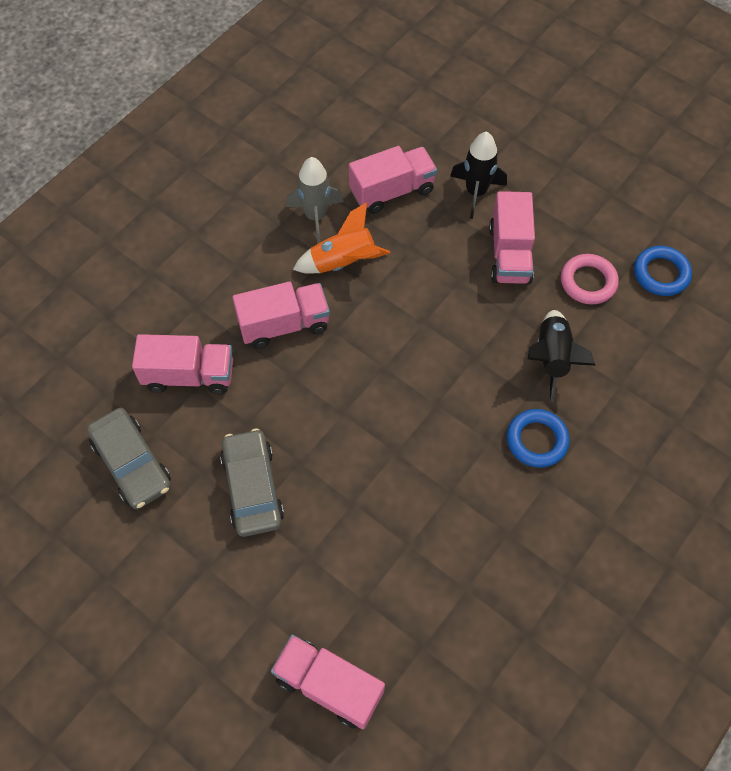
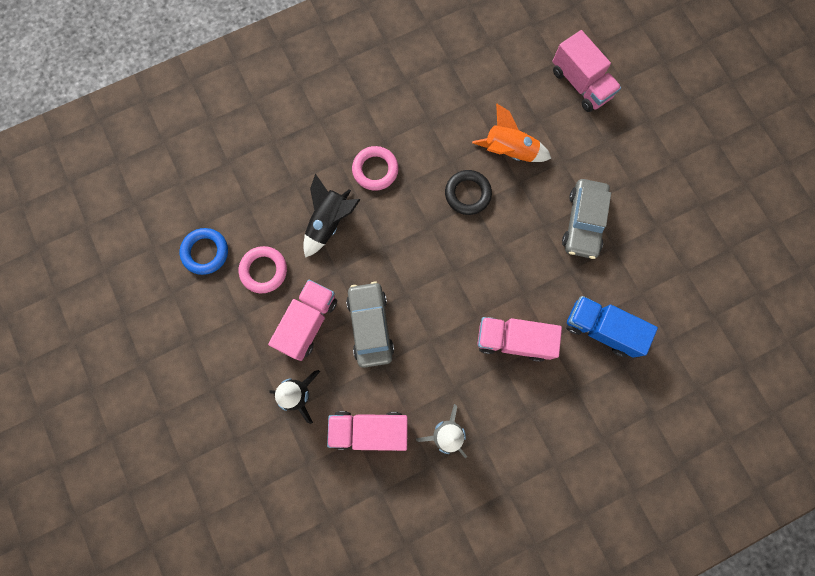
camera: 155 degrees left, 15 degrees up
(132, 463) = (663, 277): grey car -> grey car (370, 326)
(189, 375) = (601, 329): pink truck -> blue truck
(343, 262) = (443, 376): orange rocket -> orange rocket (509, 151)
(410, 460) = (467, 194): none -> black ring
(536, 440) = (375, 170): blue ring -> pink ring

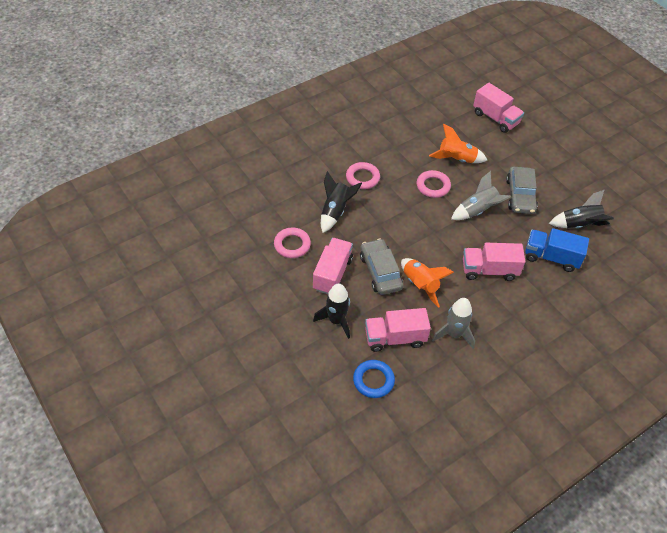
camera: 10 degrees left, 25 degrees down
(205, 252) = (245, 237): blue ring -> blue ring (373, 380)
(417, 353) = (420, 285): none -> orange rocket
(467, 194) = (433, 186): black ring -> pink ring
(519, 241) = (478, 210): none -> grey rocket
(653, 280) = (579, 225): none -> black rocket

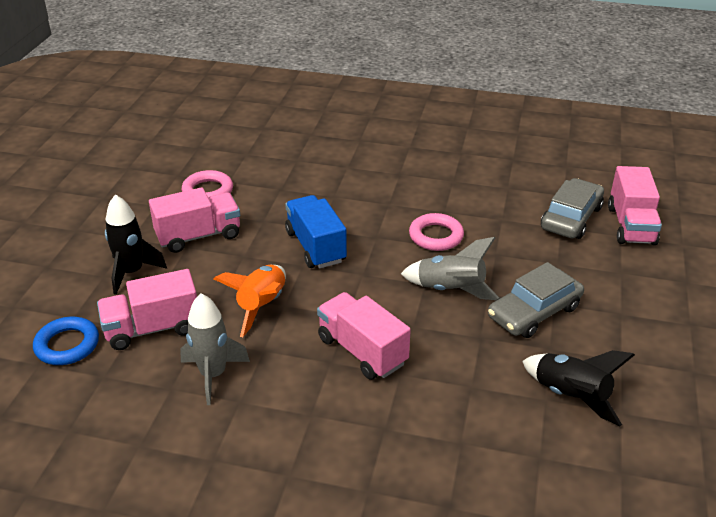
camera: 50 degrees right, 15 degrees down
(335, 211) = (294, 193): black rocket -> none
(362, 178) = (370, 184): pink ring -> none
(380, 272) = (245, 266): grey car -> grey car (571, 218)
(395, 338) = (152, 328): pink truck -> pink truck turned 60 degrees counterclockwise
(456, 159) = (508, 231): orange rocket -> none
(551, 257) = (466, 398): blue truck -> blue truck (315, 247)

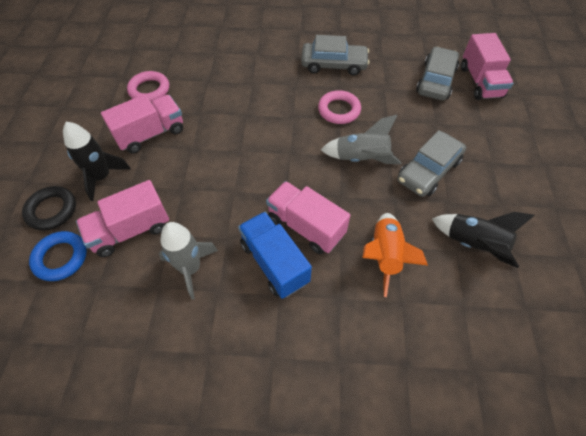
camera: 10 degrees left, 20 degrees up
(67, 298) = (52, 210): none -> black ring
(261, 306) = (216, 195): orange rocket -> orange rocket (385, 255)
(315, 247) = (247, 132): blue truck -> blue truck (274, 263)
(442, 187) = (334, 64): none -> grey car

